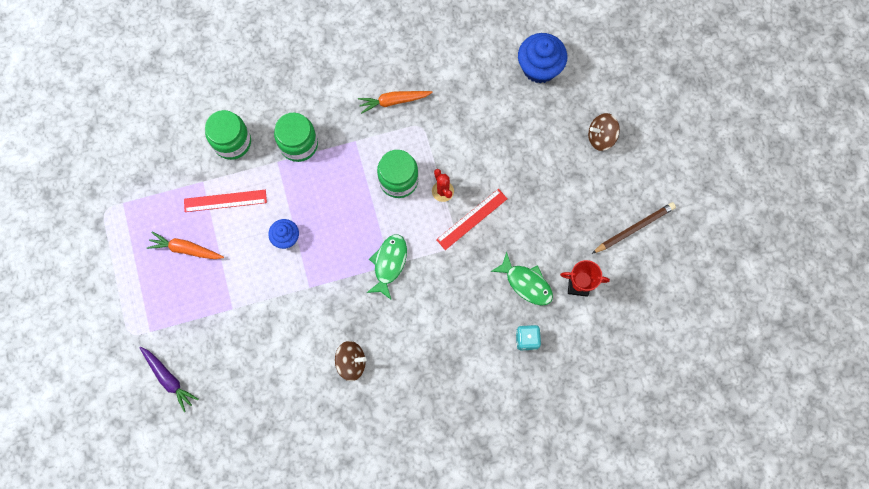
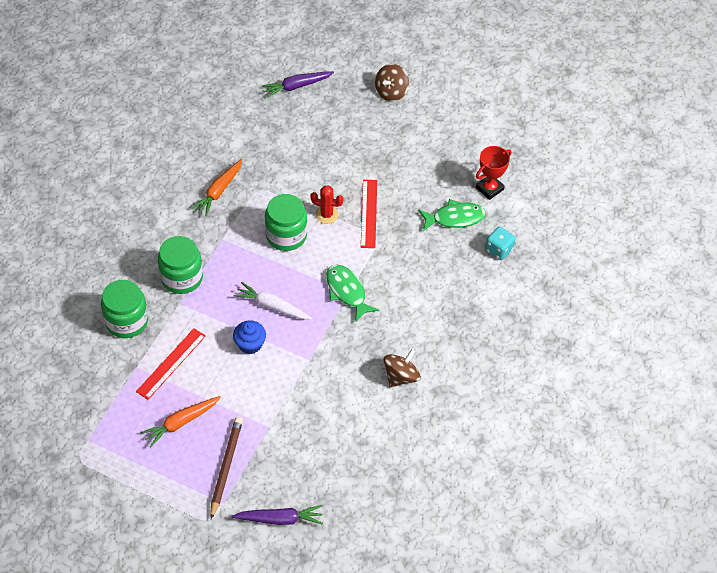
camera: 50 degrees left, 20 degrees down
(330, 224) = (272, 306): none -> white carrot
(539, 67) = (297, 86): blue cupcake -> purple carrot
(634, 228) = (481, 125): brown pencil -> brown pencil (226, 467)

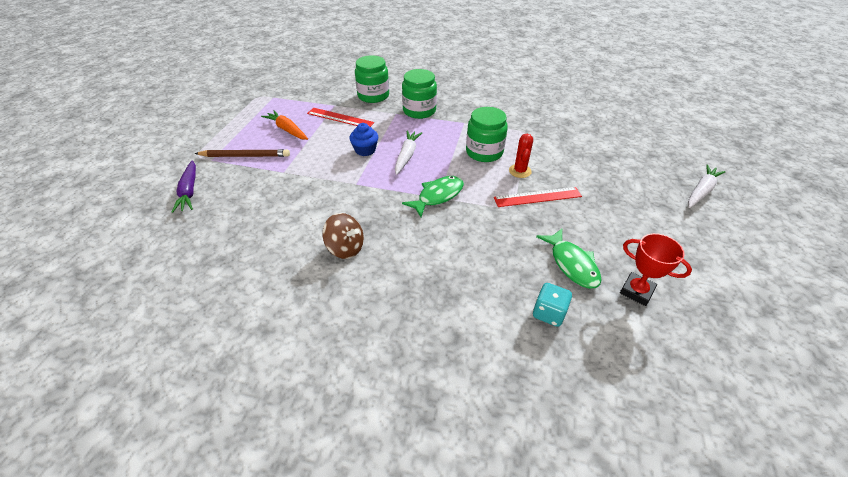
camera: 80 degrees right, 10 degrees down
(219, 191) = (509, 114): orange carrot -> none
(297, 86) = (650, 134): purple carrot -> none
(391, 92) = (701, 191): brown spinning top -> white carrot

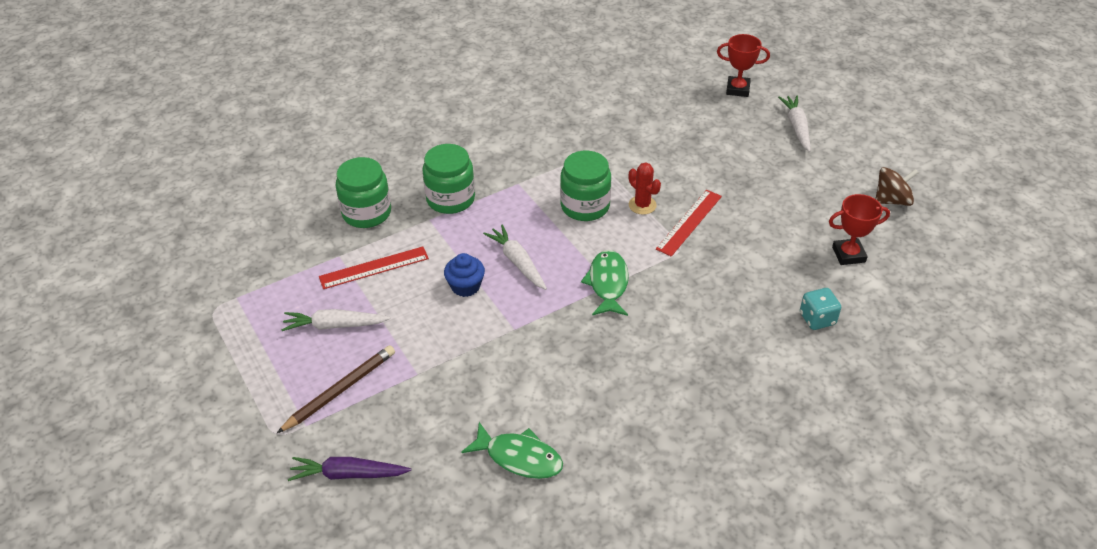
camera: 45 degrees left, 0 degrees up
(189, 191) = (348, 474): purple carrot -> purple carrot turned 150 degrees clockwise
(287, 130) = (334, 325): orange carrot -> white carrot
(345, 248) = (602, 395): brown spinning top -> brown spinning top (892, 200)
(572, 264) = (786, 266): green fish -> green fish (519, 457)
(680, 148) = (737, 89): none -> red trophy

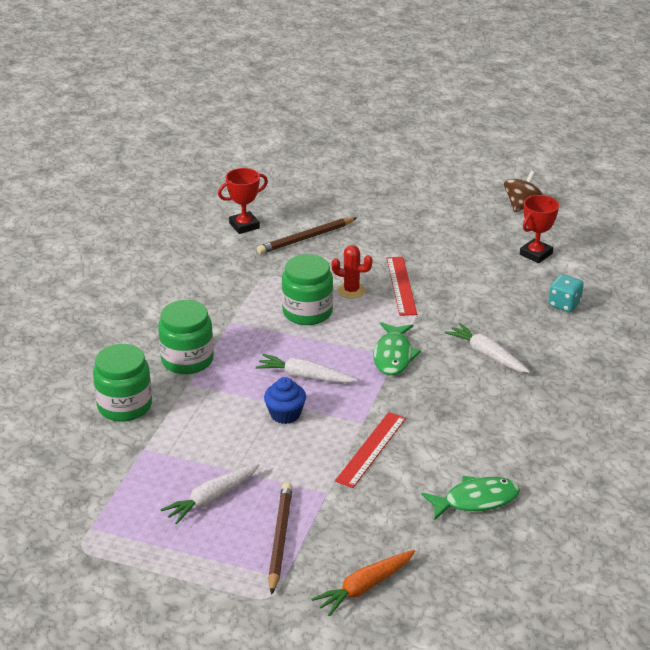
camera: 40 degrees left, 10 degrees down
(348, 474) = (364, 587): purple carrot -> orange carrot
(374, 267) = (188, 441): red ruler -> red ruler (371, 449)
(608, 283) = (393, 356): green fish -> green fish turned 135 degrees counterclockwise
(660, 139) = (306, 238): none -> brown pencil
(737, 89) = (322, 177): red trophy -> red trophy (244, 226)
(796, 127) = (399, 185): white carrot -> white carrot (487, 355)

